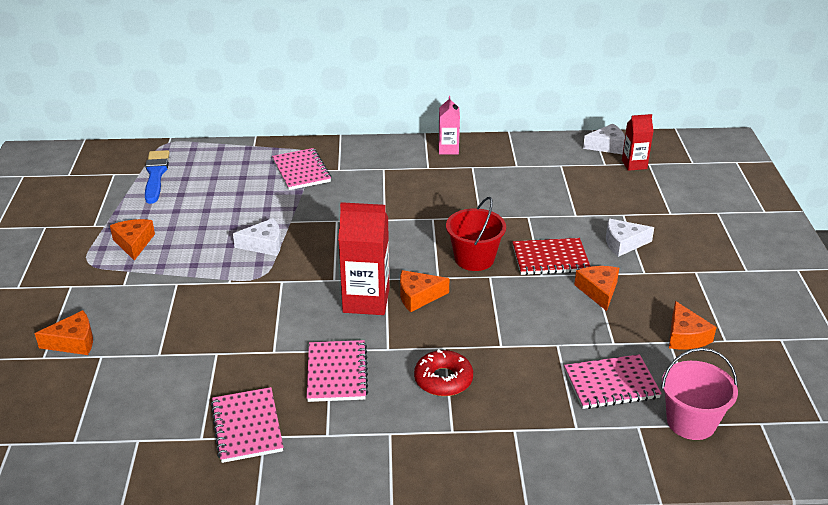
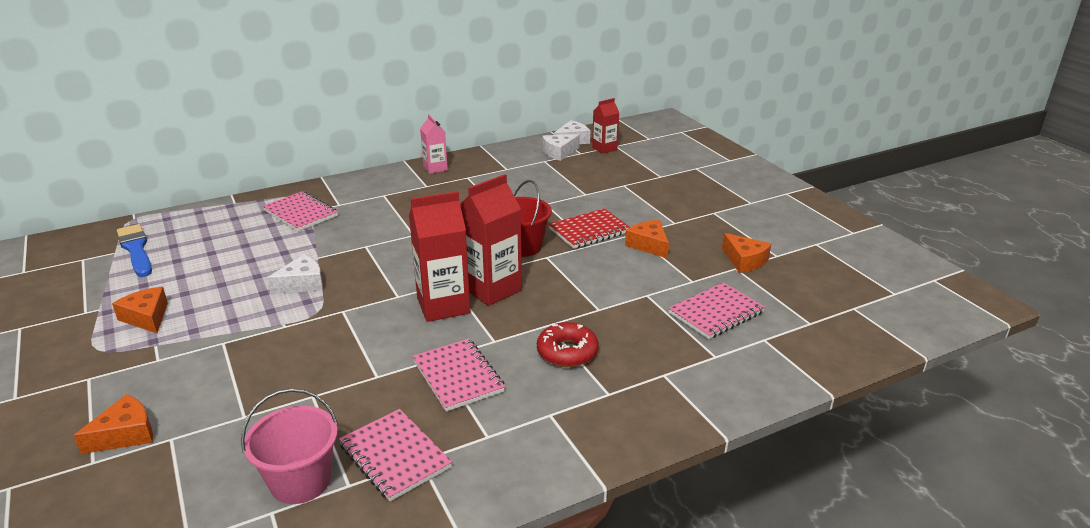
camera: 25 degrees left, 5 degrees down
(418, 296) = (492, 289): orange cheese -> red carton
(623, 243) = (640, 205): white cheese -> white cheese (559, 152)
(691, 422) = (802, 323): pink bucket -> pink bucket (300, 481)

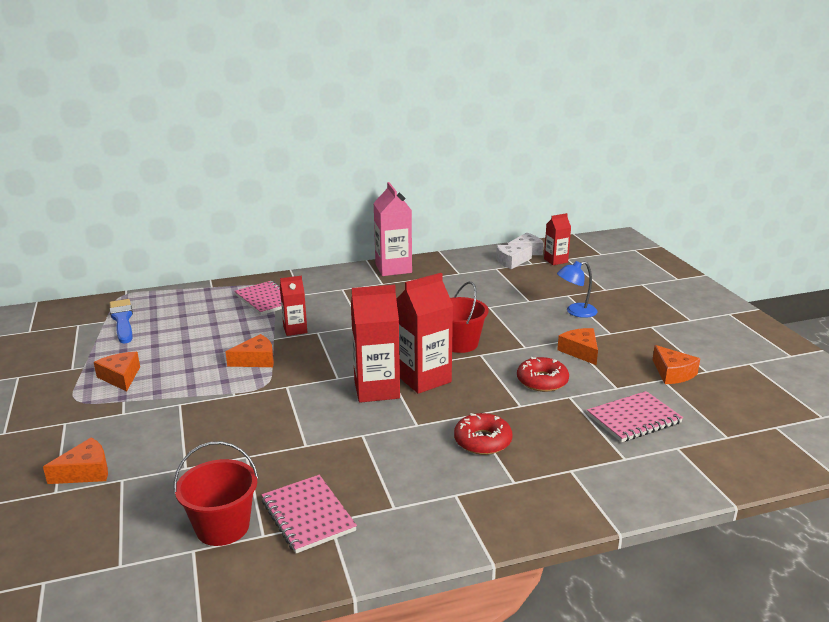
camera: 10 degrees right, 5 degrees down
(300, 481) = (222, 527): pink bucket -> red bucket
(302, 283) = (256, 360): white cheese -> orange cheese
(340, 245) = (295, 330): none -> red carton
(435, 168) = (393, 268): pink carton -> pink carton, size x1.71
(458, 376) = (377, 453): pink notebook -> none
(589, 231) = (525, 334): red notebook -> none
(616, 280) = (542, 381): none -> red donut
(635, 203) = (575, 312): none -> blue lamp

